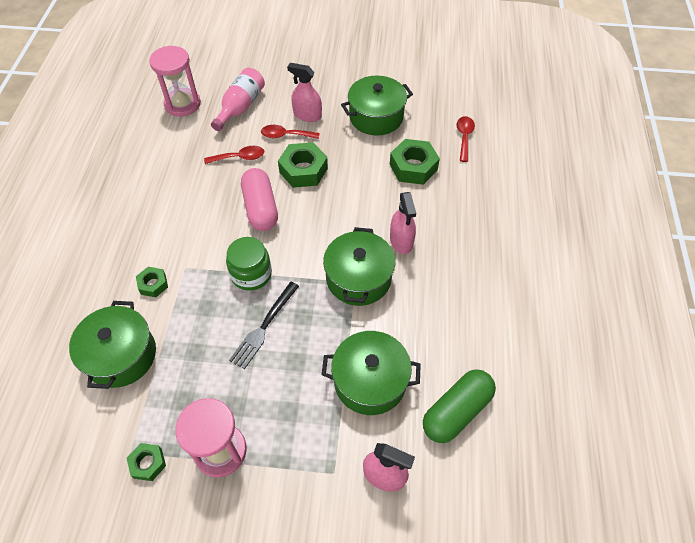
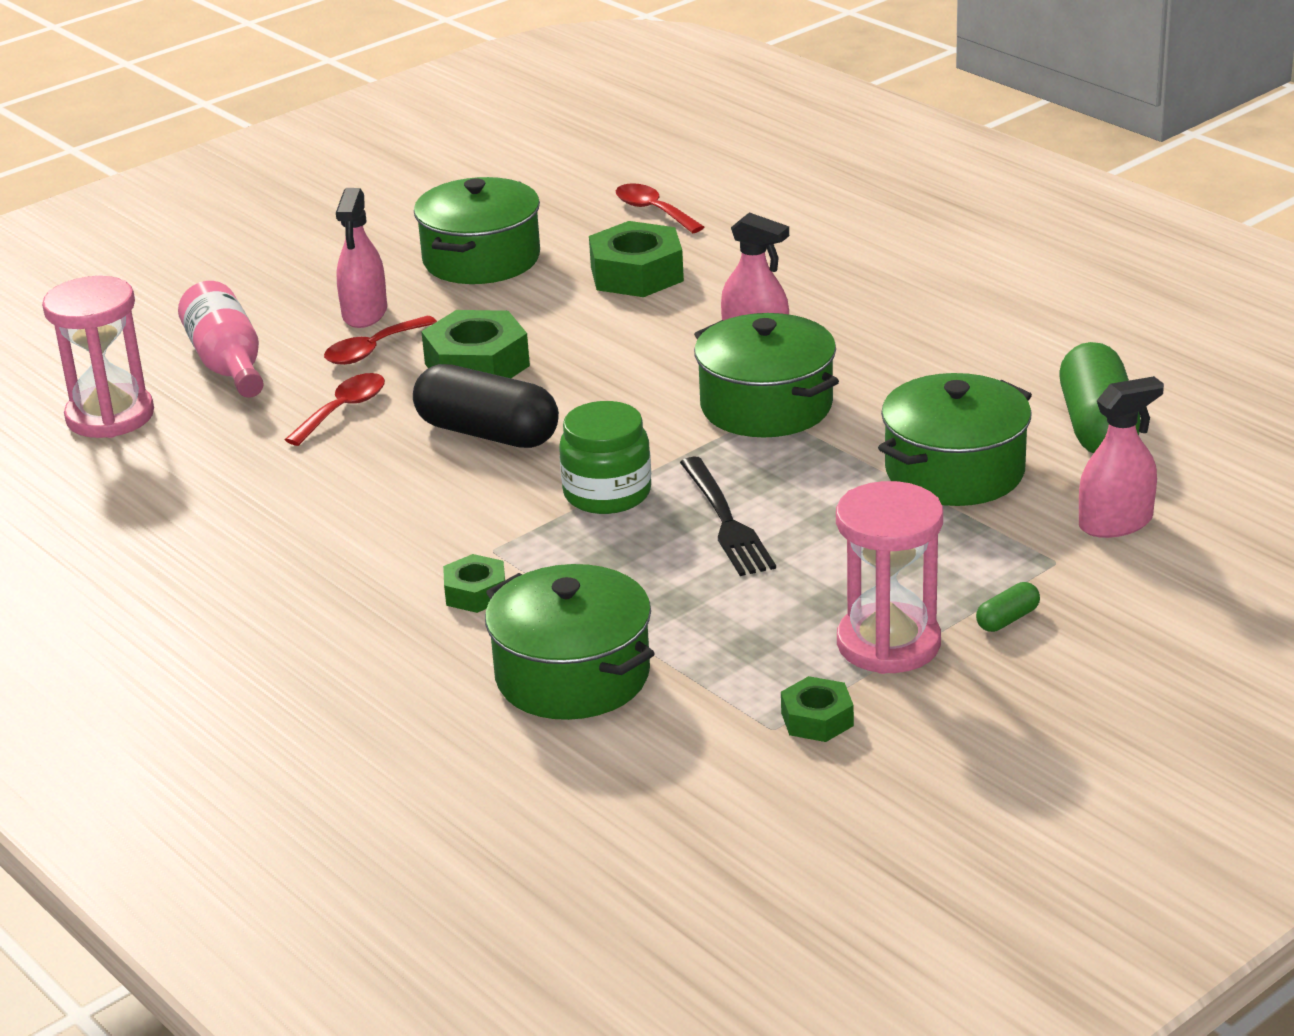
camera: 45 degrees left, 25 degrees down
(260, 208) = (487, 433): pink capsule -> black capsule
(273, 485) = (1007, 619): none -> green capsule
(307, 115) = (365, 313): pink spray bottle -> pink spray bottle turned 60 degrees counterclockwise

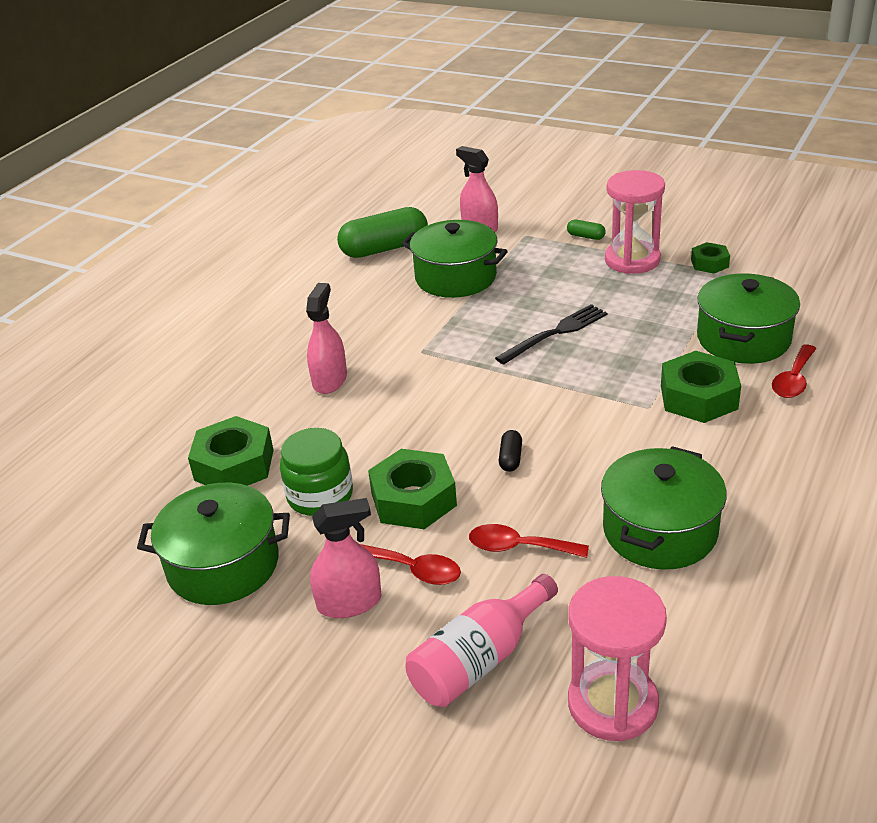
camera: 110 degrees left, 5 degrees up
(475, 593) = (698, 397): green nut -> green nut, size x1.78
(487, 433) = (510, 458): black capsule -> black capsule, size x0.43
(607, 493) = (554, 383): green jar -> green jar (320, 495)
(653, 211) = (112, 491): red spoon -> red spoon (793, 380)
(766, 406) = (413, 354): green pot -> green pot (660, 530)

